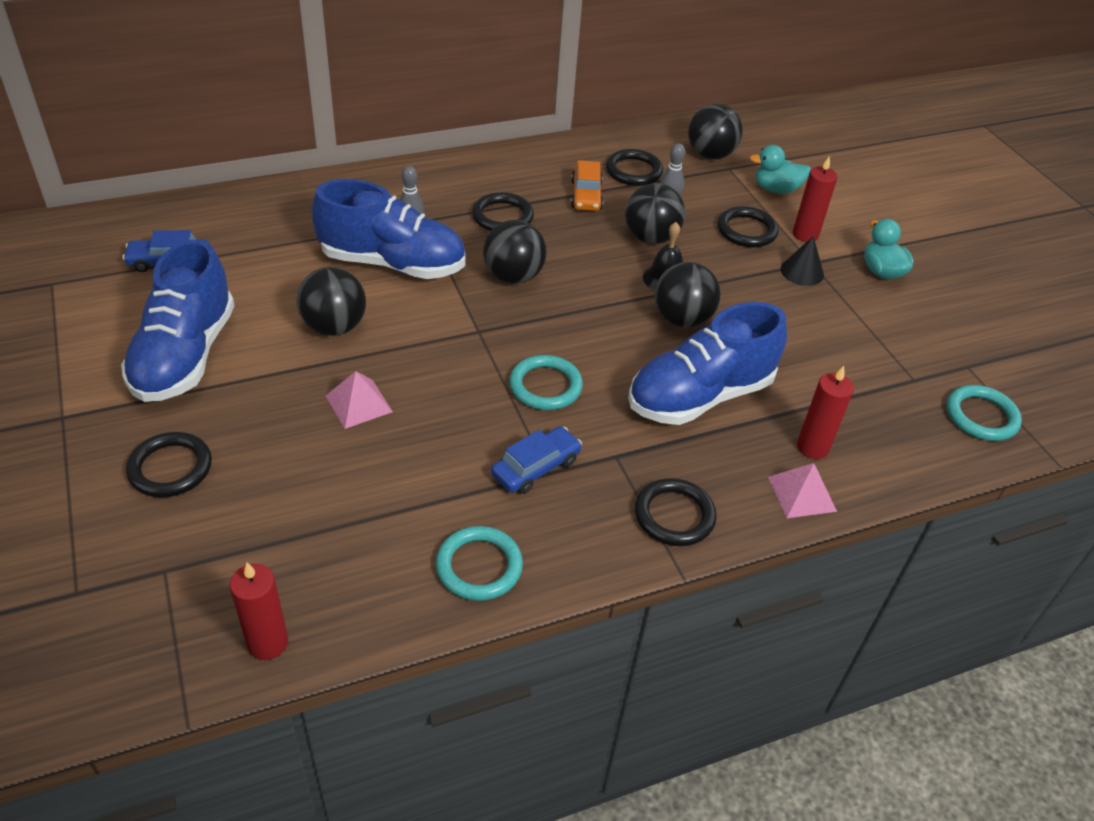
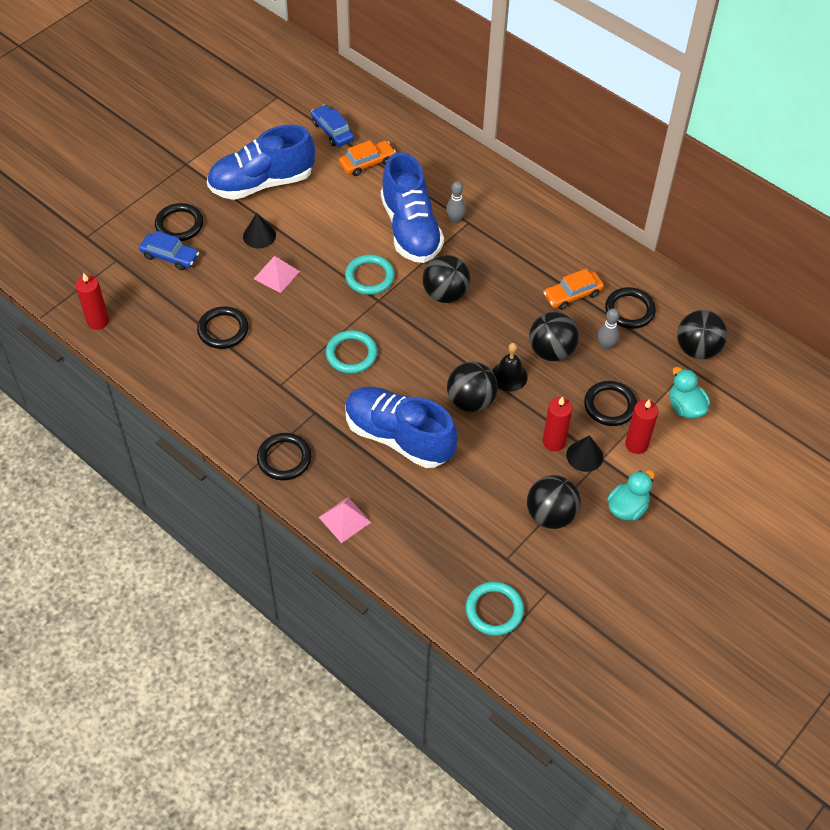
camera: 65 degrees right, 10 degrees up
(254, 255) = (367, 163): none -> orange car
(275, 393) = (259, 235): none -> black cone
(334, 327) = (331, 232): black ball -> black ball (551, 515)
(479, 566) = (192, 383): turquoise ring -> turquoise ring (369, 277)
(502, 217) = (506, 260): black ring -> black ring (223, 330)
(536, 467) = (280, 377): blue car -> blue car (170, 256)
(812, 447) = (392, 514): red candle -> red candle (554, 442)

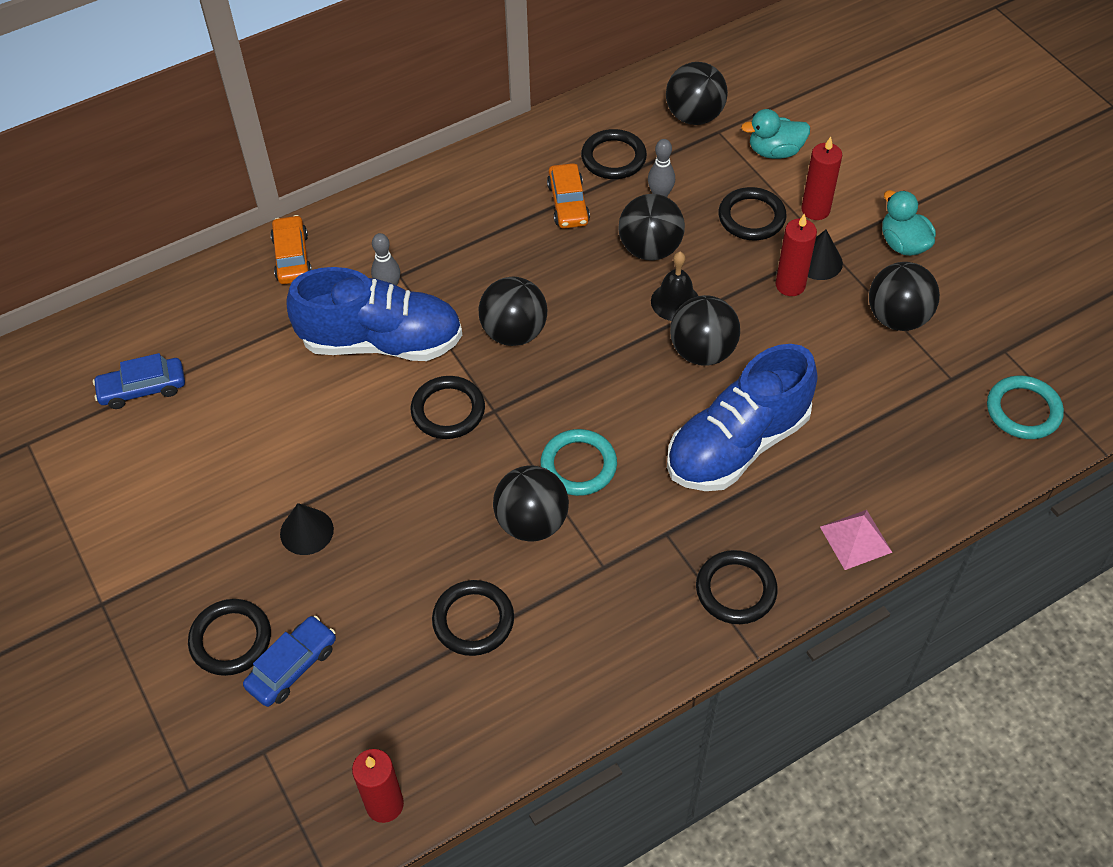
camera: 70 degrees left, 0 degrees up
(261, 183) = (200, 505): blue shoe -> none
(276, 275) = (395, 525): pink pyramid -> none
(300, 340) = (531, 522): none -> black ball
(367, 163) = (230, 361): orange car -> orange car (292, 257)
(369, 277) = (448, 410): turquoise ring -> black ring

